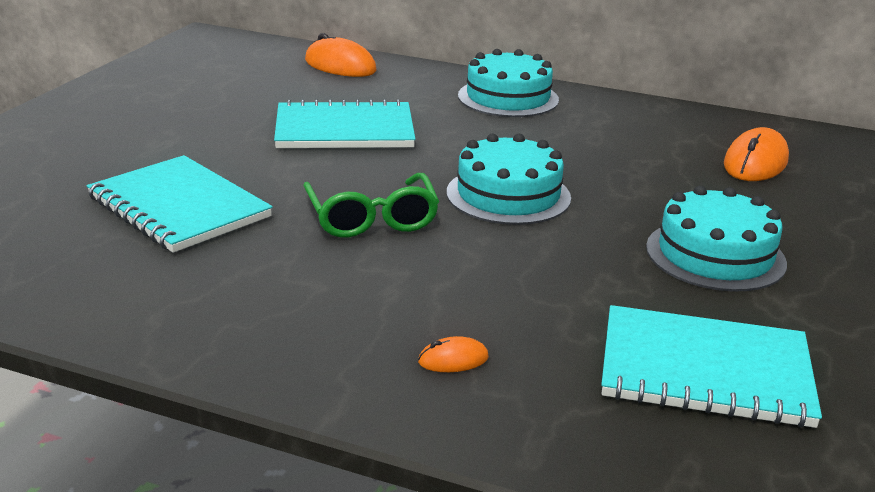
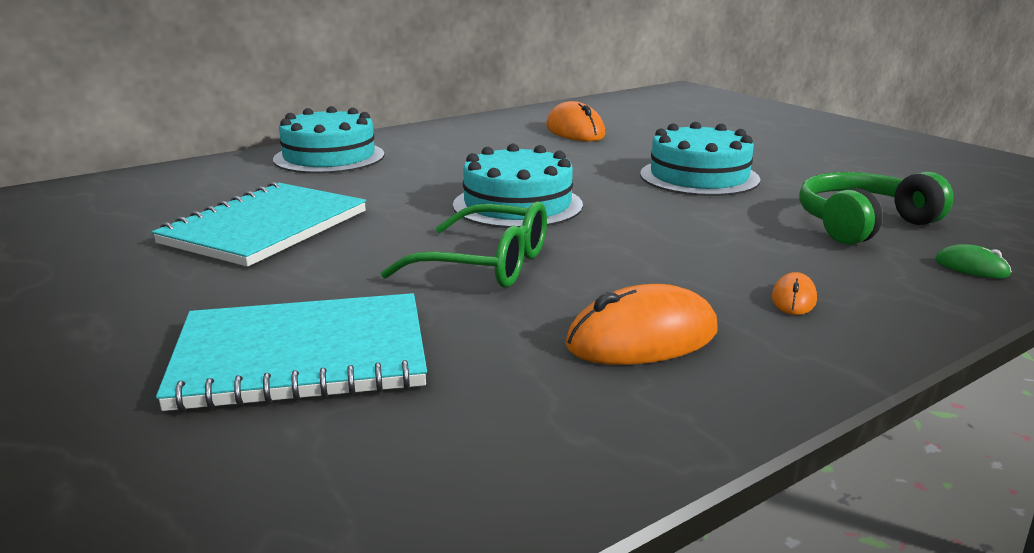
camera: 55 degrees left, 5 degrees down
(340, 66) = (104, 192): orange mouse -> orange mouse (642, 339)
(658, 453) = (971, 267): none -> green mouse
(705, 370) = (862, 224): turquoise notebook -> green headphones

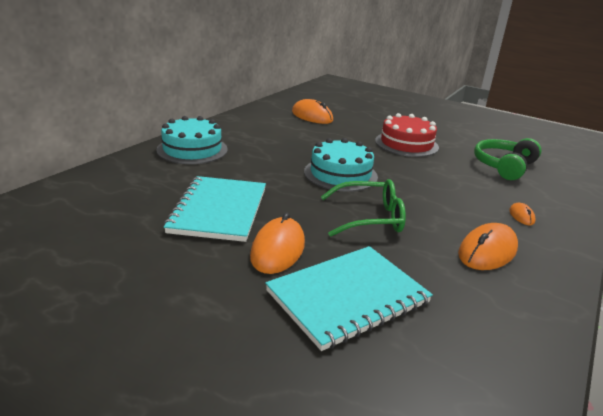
camera: 25 degrees left, 5 degrees up
(281, 283) = (277, 249): none -> orange mouse
(699, 177) = (406, 144): turquoise cake -> red cake
(971, 267) = (566, 186): green mouse -> none

